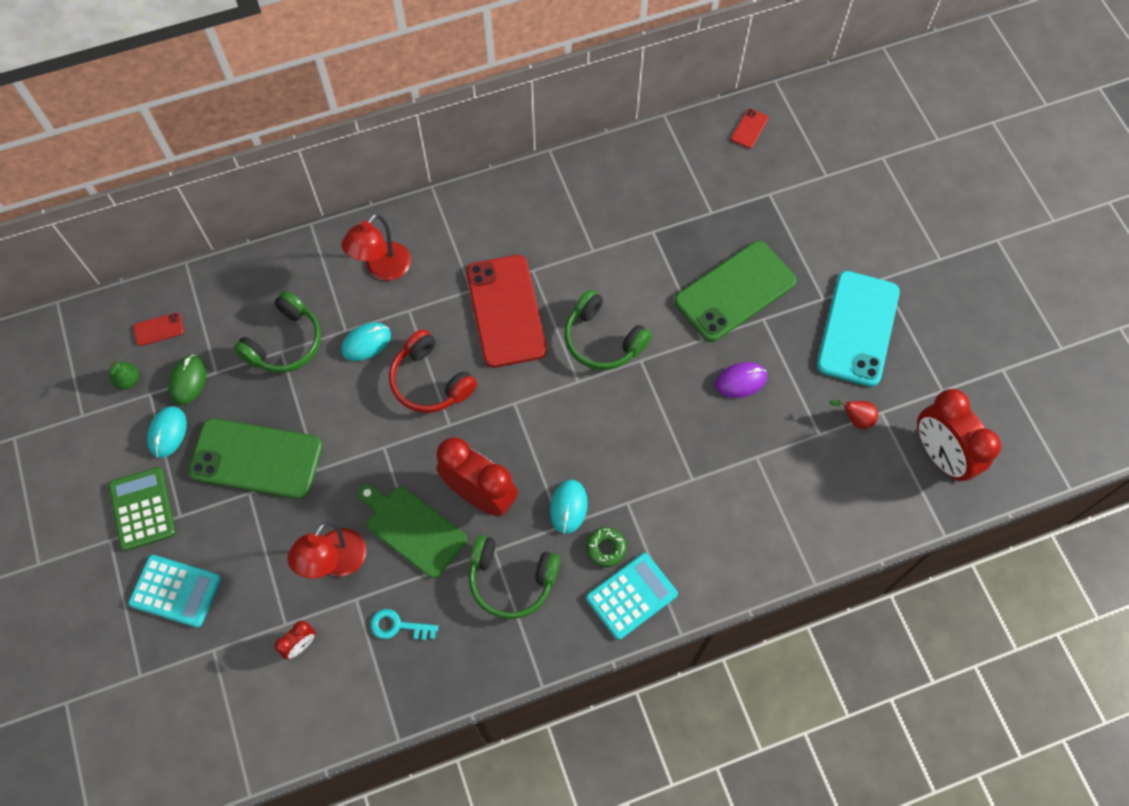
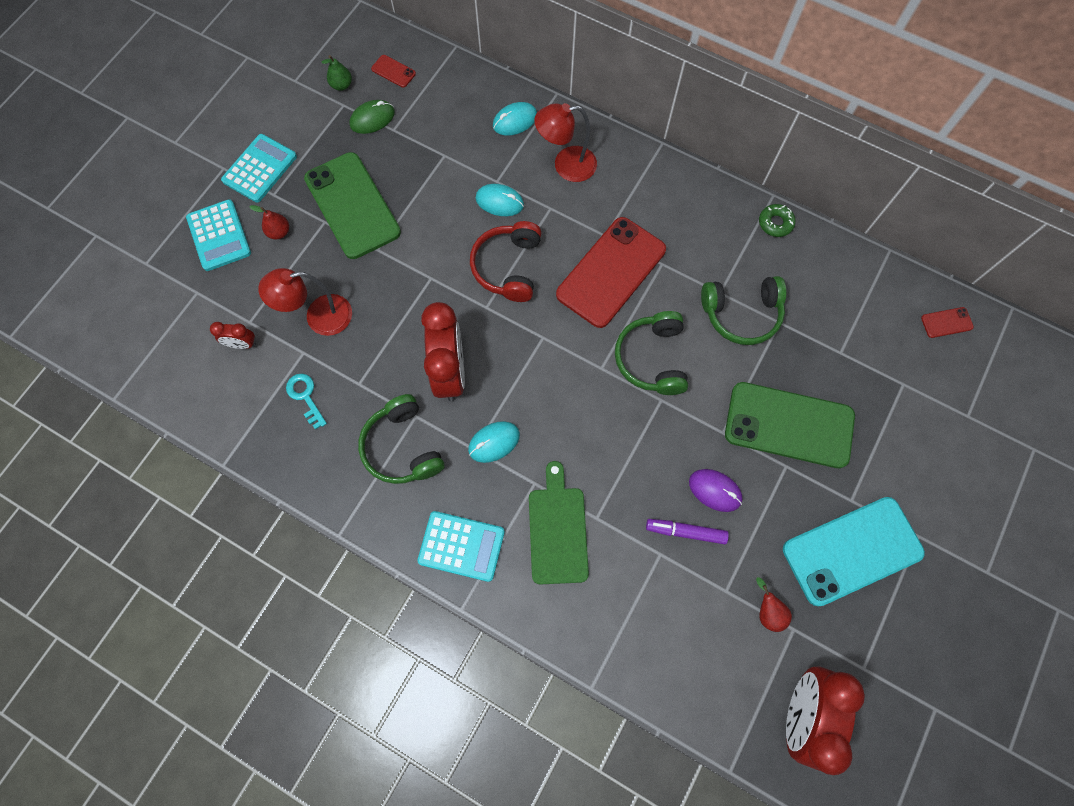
camera: 50 degrees right, 5 degrees up
(143, 509) = (260, 169): green calculator -> turquoise calculator
(167, 432) = (325, 138): turquoise mouse -> turquoise mouse (515, 121)
(222, 537) = (279, 232): none -> red pear
(285, 343) = (452, 152): green headphones -> green headphones (741, 314)
(412, 528) = (386, 347): green cutting board -> green cutting board (558, 530)
(606, 548) = (484, 496): green donut -> green donut (775, 223)
(754, 426) = (685, 532): none -> purple marker

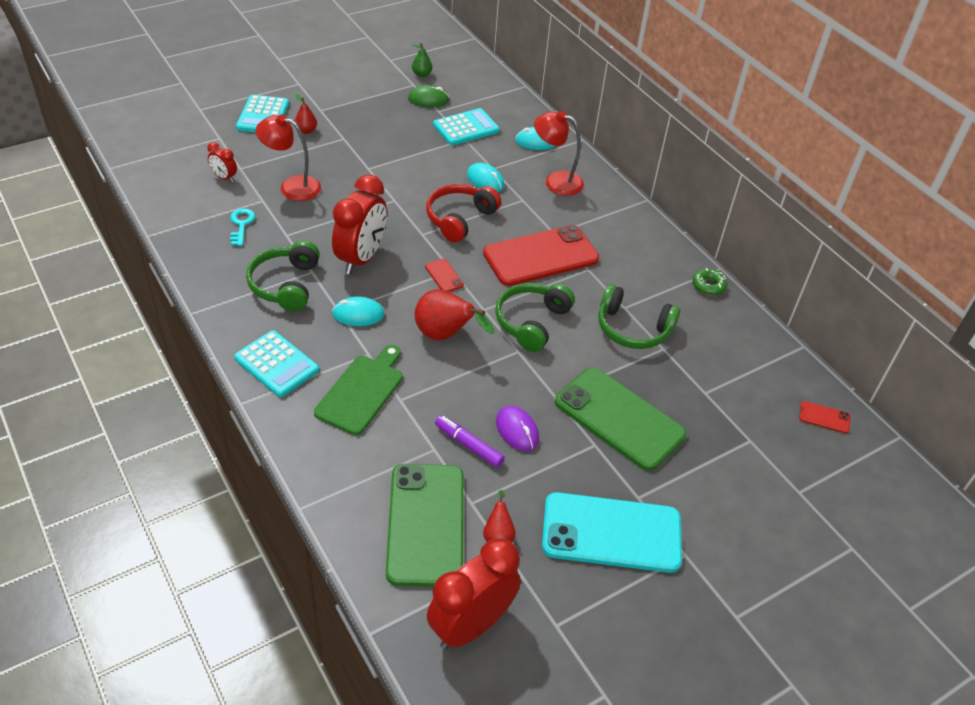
camera: 25 degrees right, 25 degrees down
(260, 169) = (324, 94): turquoise calculator -> turquoise calculator (466, 128)
(352, 205) = (372, 138): green phone -> green phone (426, 524)
(393, 71) = (466, 81): red phone -> red phone (444, 276)
(588, 420) = (445, 336): none -> red pear

